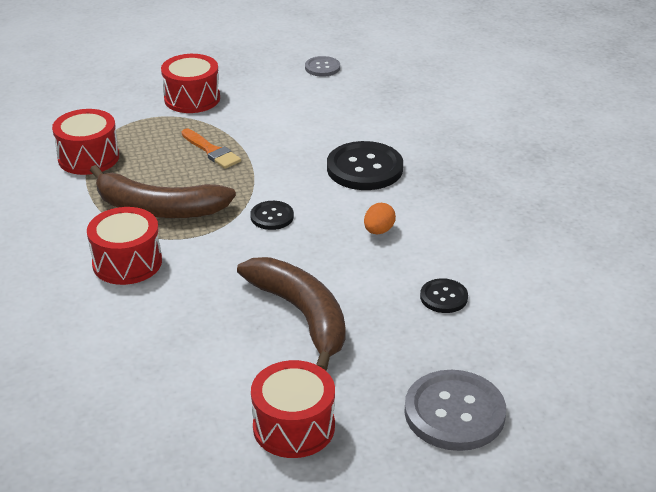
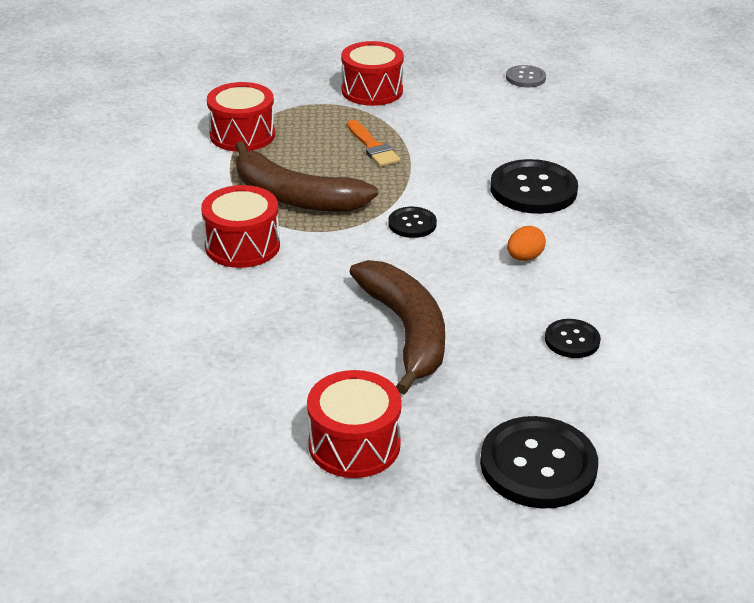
camera: 15 degrees right, 0 degrees up
(454, 412) = (538, 465): grey button -> black button

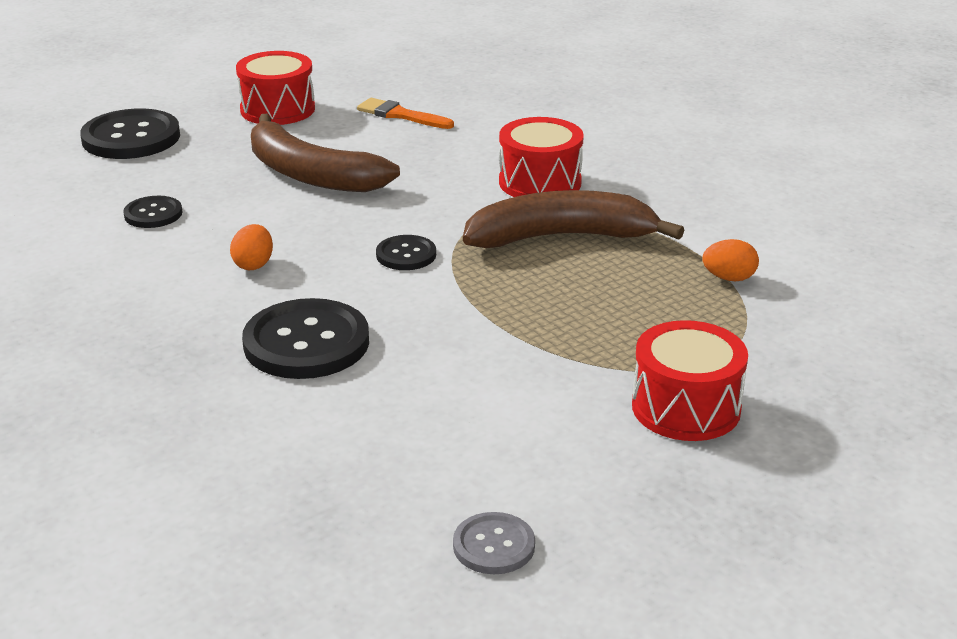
camera: 145 degrees right, 5 degrees down
(242, 135) = (729, 278): red drum -> orange egg
(372, 147) = (563, 322): orange brush -> orange brush (401, 115)

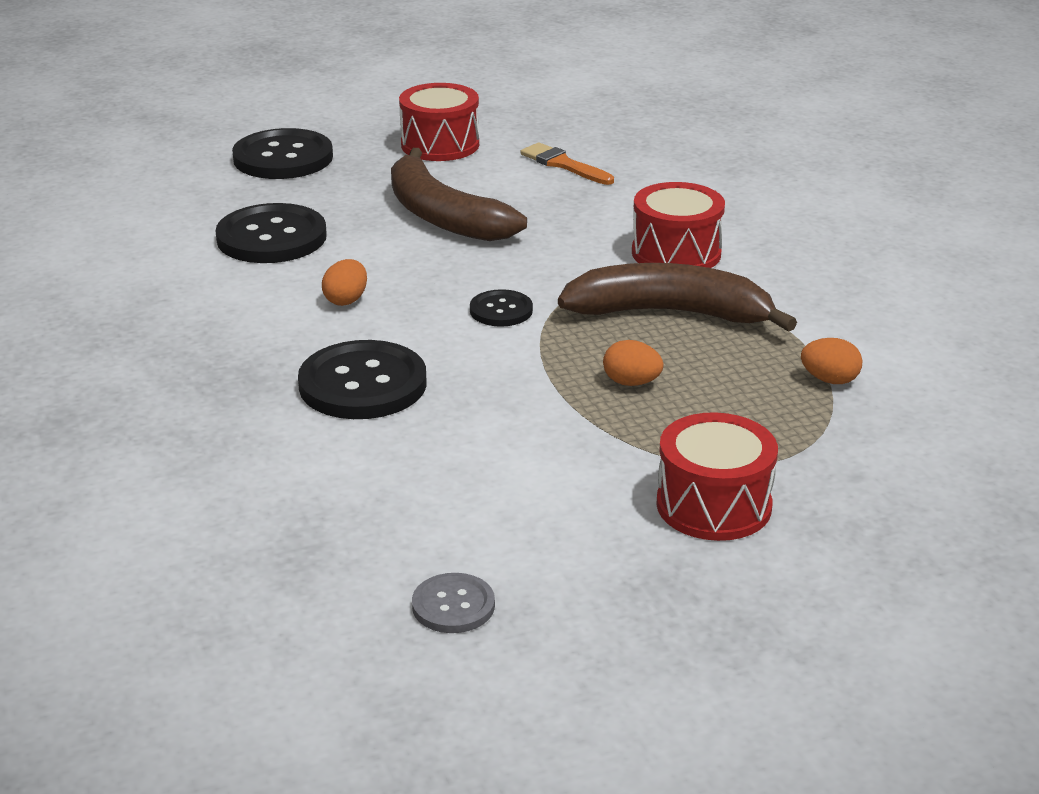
camera: 15 degrees right, 0 degrees up
(153, 214) = (271, 237): black button -> black button, size x1.88
(557, 305) = (631, 383): none -> orange egg

